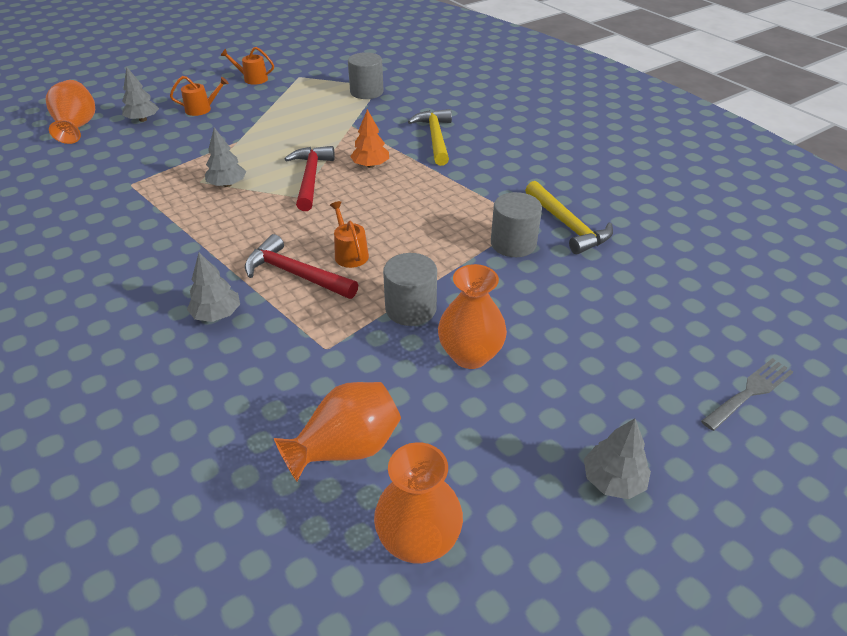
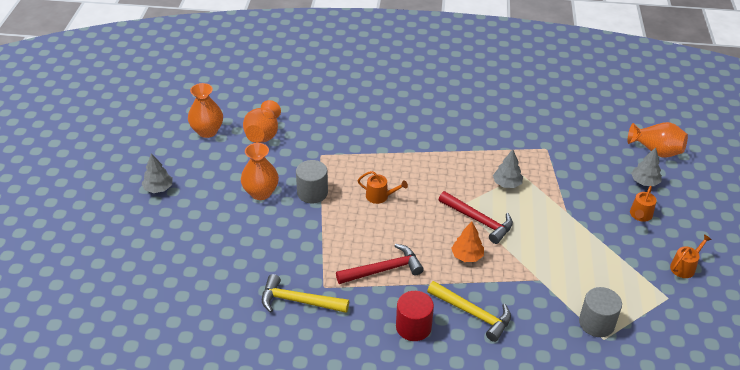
camera: 130 degrees right, 0 degrees up
(217, 314) = (383, 135): grey tree -> none
(296, 274) = (384, 170): red hammer -> red hammer (383, 270)
(493, 156) = (413, 327): none -> red cylinder
(513, 244) = (312, 264): grey cylinder -> none
(750, 392) = (124, 263): grey fork -> none

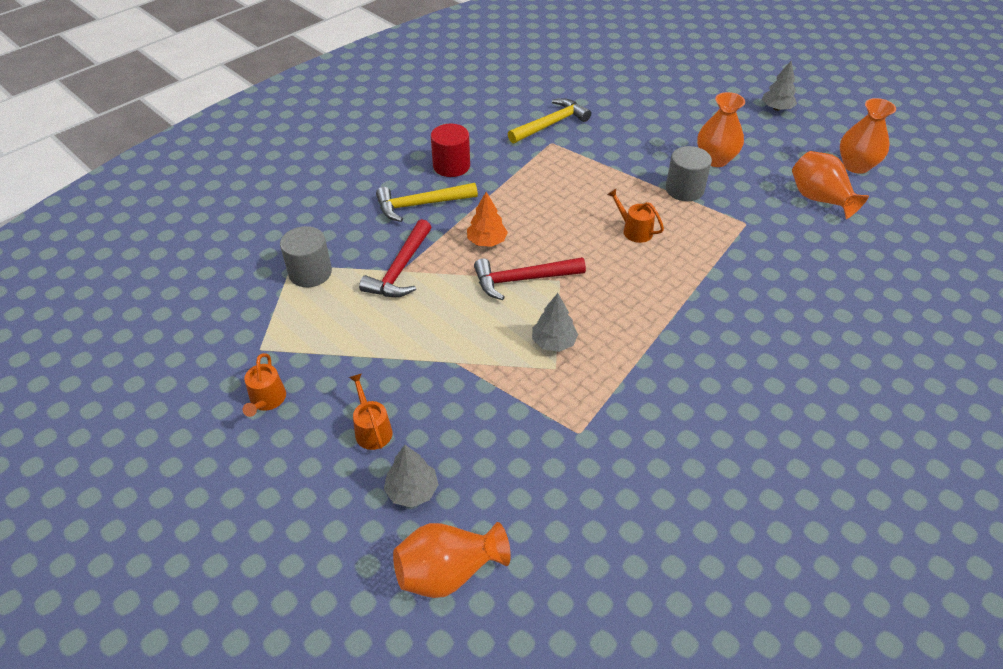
camera: 130 degrees right, 5 degrees up
(380, 196) = (634, 230): orange watering can -> orange watering can turned 75 degrees clockwise
(383, 270) = (532, 182): red hammer -> red hammer (400, 269)

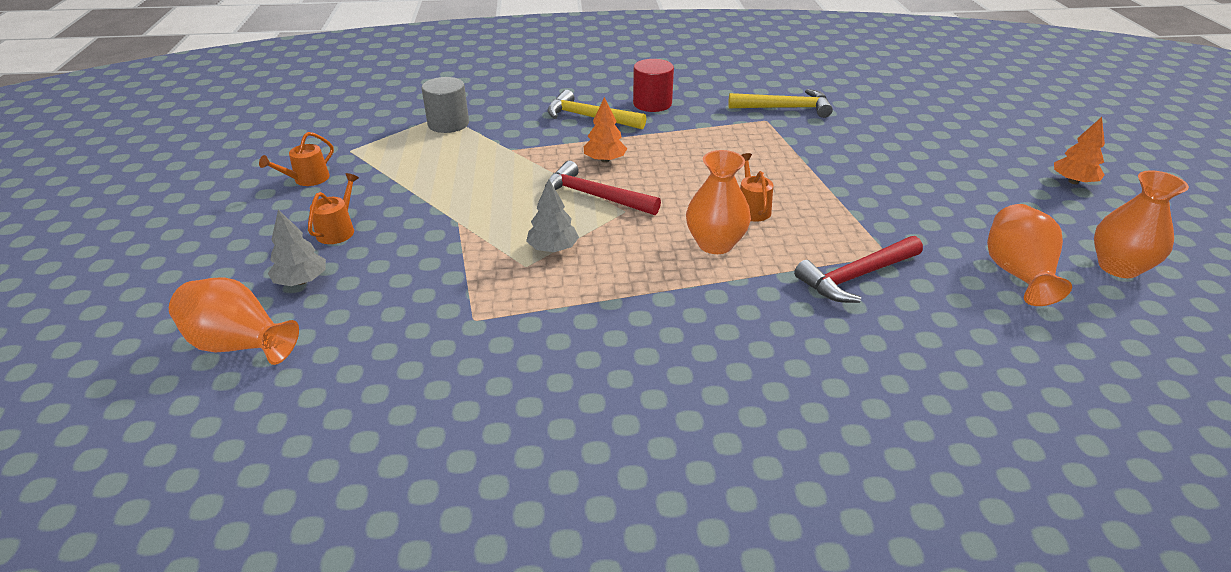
camera: 40 degrees right, 10 degrees down
(400, 269) = (512, 148): red hammer -> red hammer (856, 276)
(684, 189) = (854, 201): grey cylinder -> none
(715, 159) = (927, 193): orange vase -> orange vase (715, 244)
(776, 108) = (1073, 181): grey tree -> orange tree

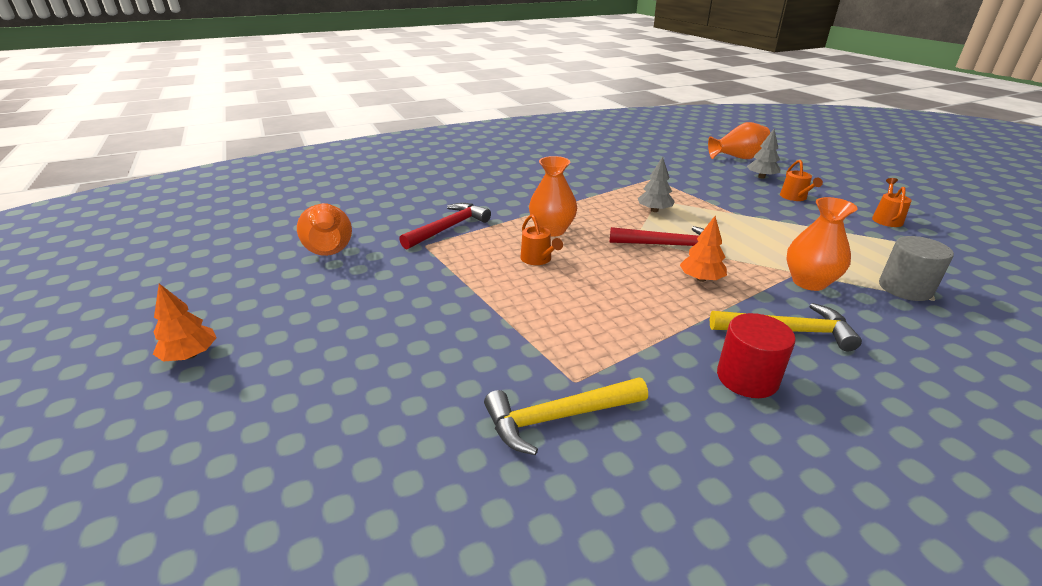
camera: 160 degrees right, 5 degrees down
(1118, 267) = (240, 266): orange vase -> orange vase (809, 282)

